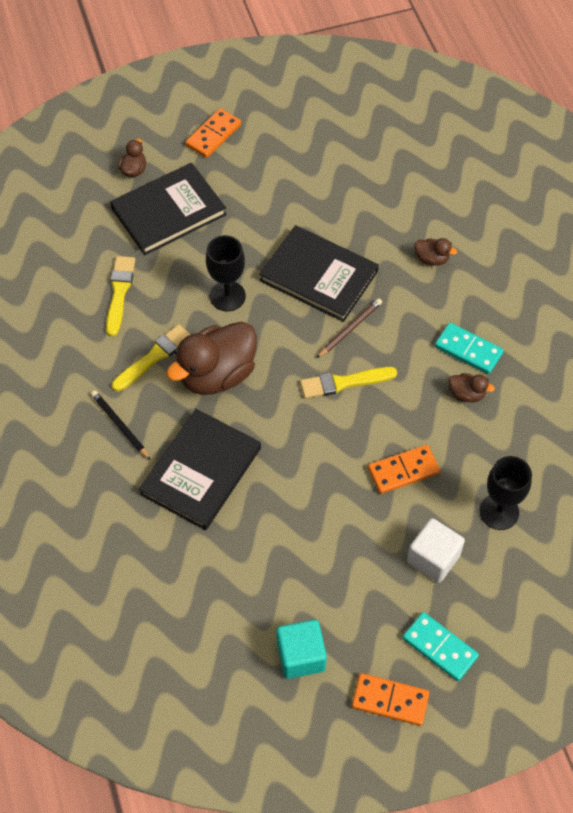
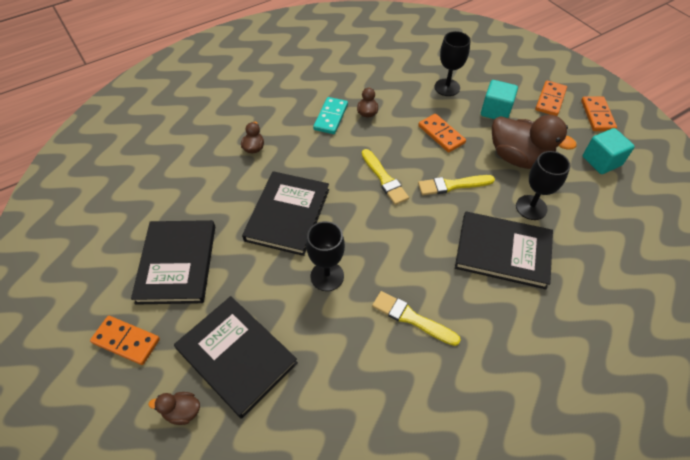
camera: 105 degrees left, 5 degrees down
(119, 292) = (349, 373): yellow brush -> yellow brush (452, 185)
(120, 426) = (492, 325): black pencil -> none
(217, 374) = (410, 263): brown duck -> brown duck (518, 158)
(251, 529) = (531, 207): none -> black goblet
(285, 175) = (177, 263): none -> black book
(350, 329) = (334, 184): brown pencil -> none
(433, 558) = (495, 111): white cube -> turquoise cube
(439, 647) = (550, 100): turquoise domino -> orange domino

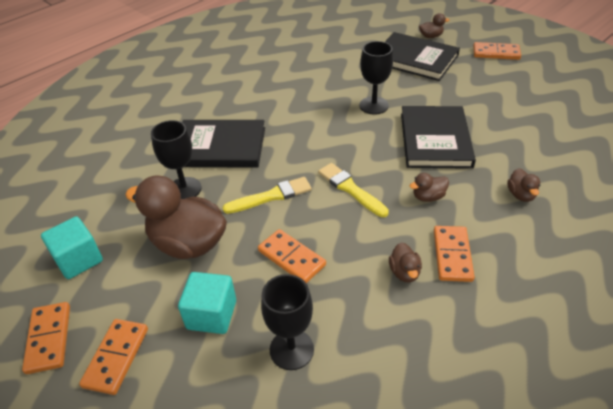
camera: 170 degrees right, 10 degrees down
(177, 263) = (503, 92): black book -> none
(325, 160) = (428, 197): none -> brown duck
(330, 117) = (452, 255): turquoise domino -> orange domino
(412, 318) = (296, 94): yellow brush -> none

